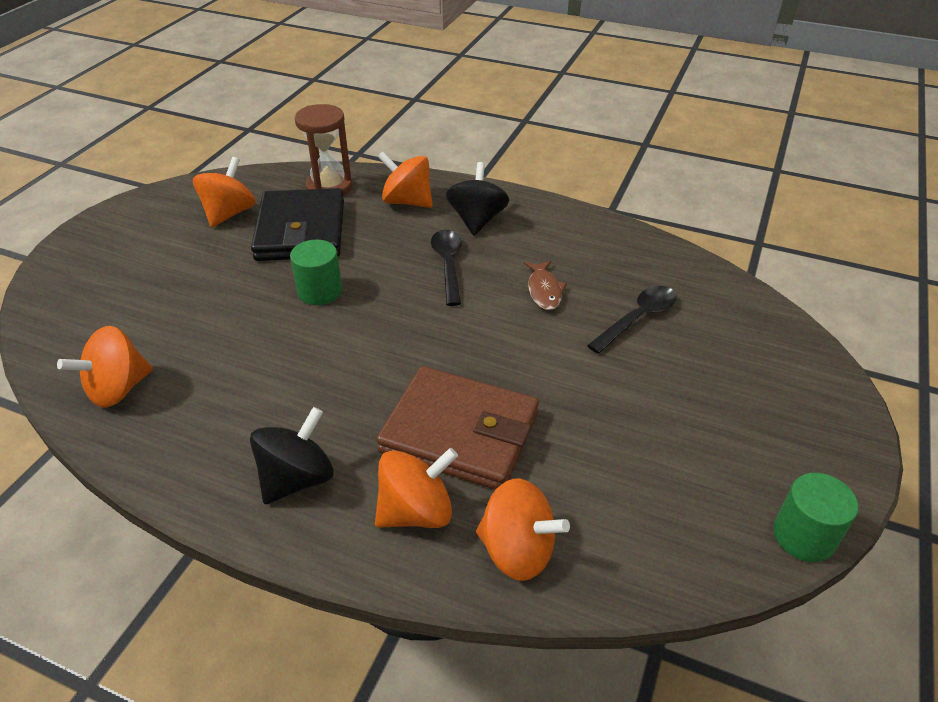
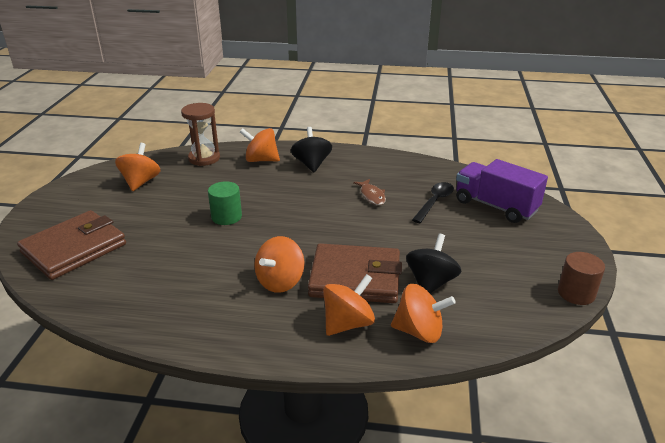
camera: 15 degrees left, 10 degrees down
(102, 308) = (74, 248): none -> brown wallet
(118, 389) = (111, 293): orange spinning top -> orange spinning top (280, 282)
(297, 478) = (262, 320): black spinning top -> black spinning top (431, 282)
(301, 230) = (196, 185): black wallet -> none
(448, 265) = (305, 191): black spoon -> none
(734, 343) = (495, 206): none -> purple truck
(804, 536) = (576, 293): green cylinder -> brown cylinder

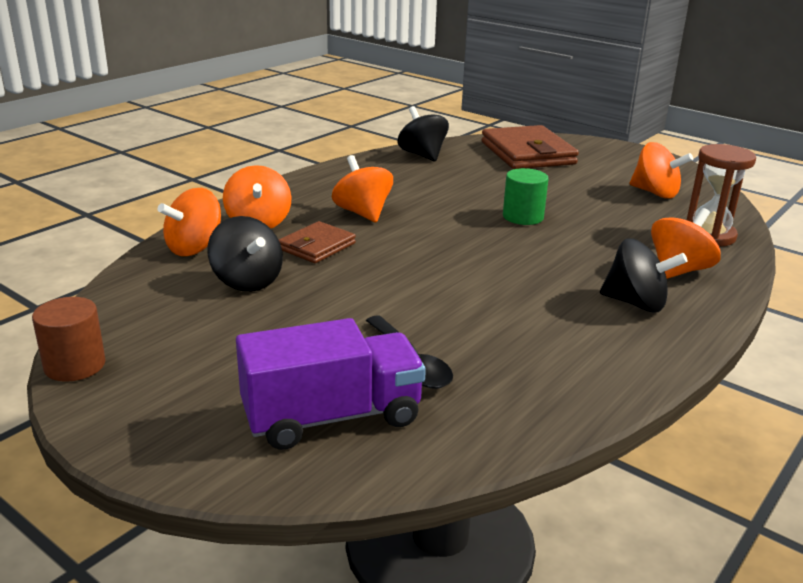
camera: 120 degrees right, 5 degrees down
(113, 302) = (422, 155): none -> black spinning top
(355, 278) = (317, 246): brown wallet -> brown wallet, size x0.56
(372, 196) = (485, 317): brown fish -> none

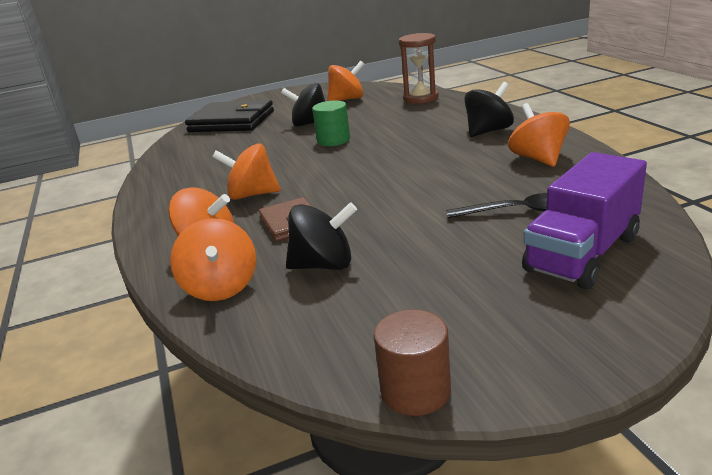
camera: 55 degrees left, 0 degrees up
(332, 417) = (582, 253): purple truck -> purple truck turned 150 degrees counterclockwise
(422, 155) = (175, 156): black spinning top -> black spinning top (310, 124)
(527, 153) = (232, 122): brown wallet -> black wallet
(679, 270) = (456, 113): orange spinning top -> orange spinning top (538, 158)

